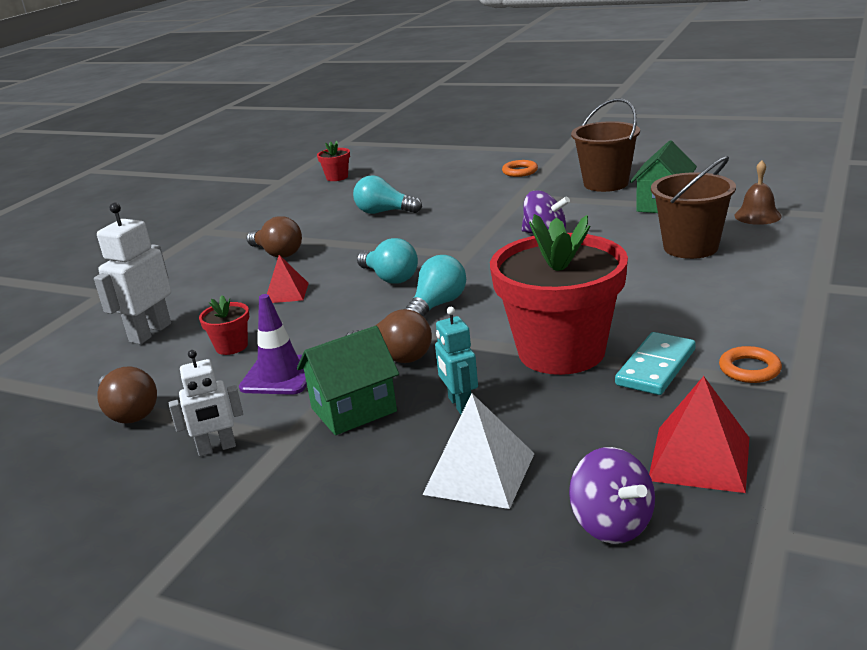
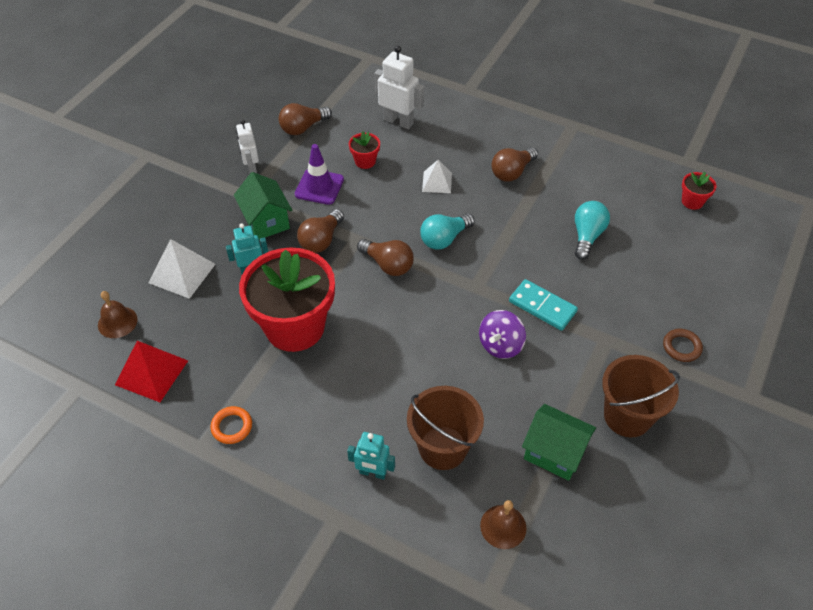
camera: 90 degrees right, 25 degrees up
(286, 293) = (437, 182): red pyramid -> white pyramid
(437, 305) = (388, 265): turquoise light bulb -> brown light bulb
(520, 171) = (681, 347): orange ring -> brown ring
(612, 524) = (117, 322): purple spinning top -> brown bell
(656, 367) = (255, 375): turquoise domino -> turquoise domino (542, 307)
(747, 275) = (373, 473): none -> turquoise robot

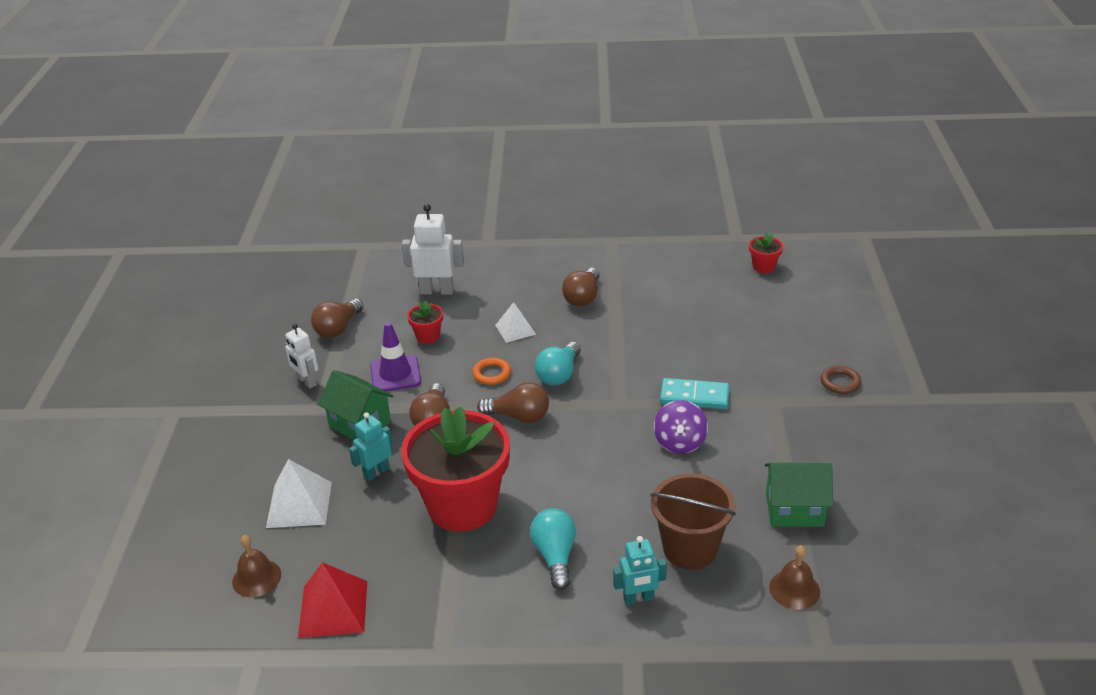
camera: 25 degrees left, 15 degrees down
(232, 427) = (462, 621): orange ring -> orange ring (491, 374)
(587, 236) = (692, 325): turquoise light bulb -> turquoise light bulb (555, 556)
(627, 416) = (835, 454): brown bucket -> none

